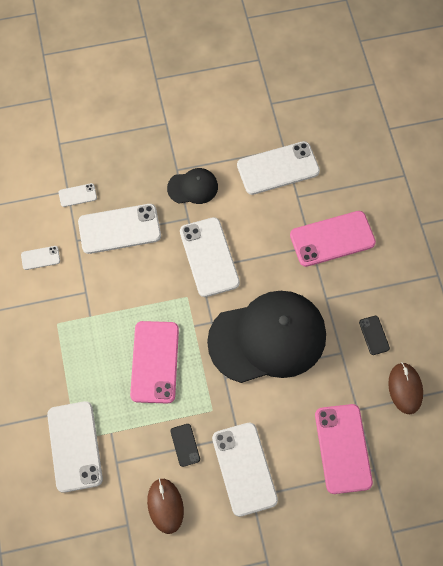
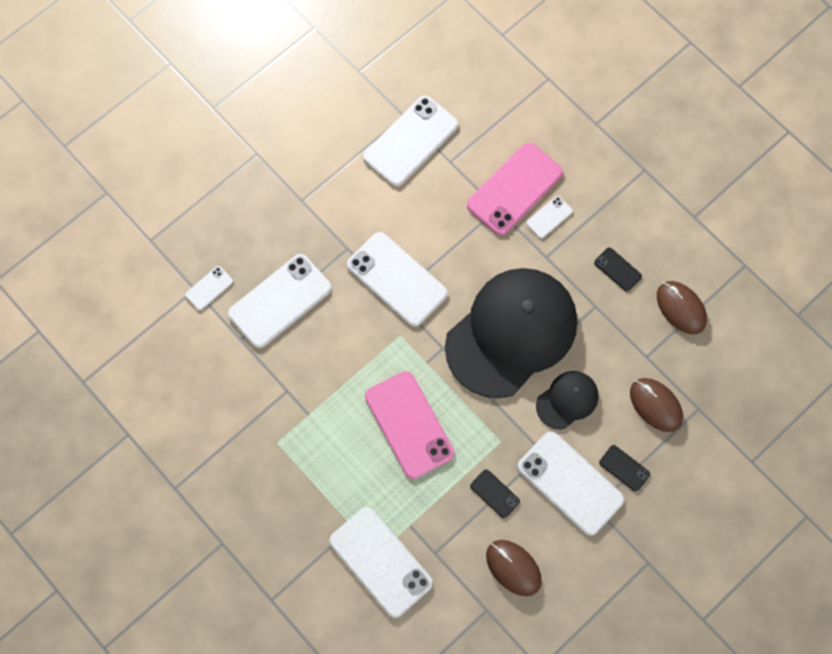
camera: 30 degrees left, 5 degrees up
(40, 258) = (212, 381): white phone -> white phone (549, 217)
(193, 187) = (331, 211): black cap -> black cap (567, 400)
(291, 481) = (624, 468): none -> black phone
(343, 448) = (655, 405): pink phone -> brown mouse

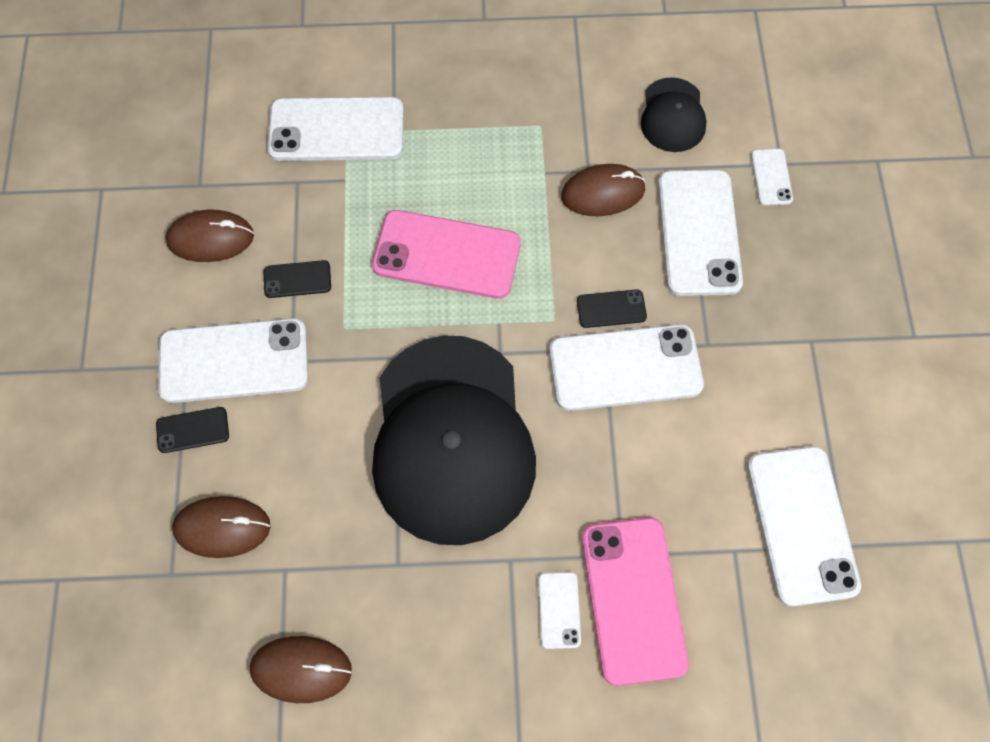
camera: 130 degrees right, 5 degrees down
(296, 371) = (603, 193): none -> brown mouse
(567, 400) = (321, 434): black cap -> black cap (673, 115)
(617, 269) = (418, 635): black phone -> black phone (611, 309)

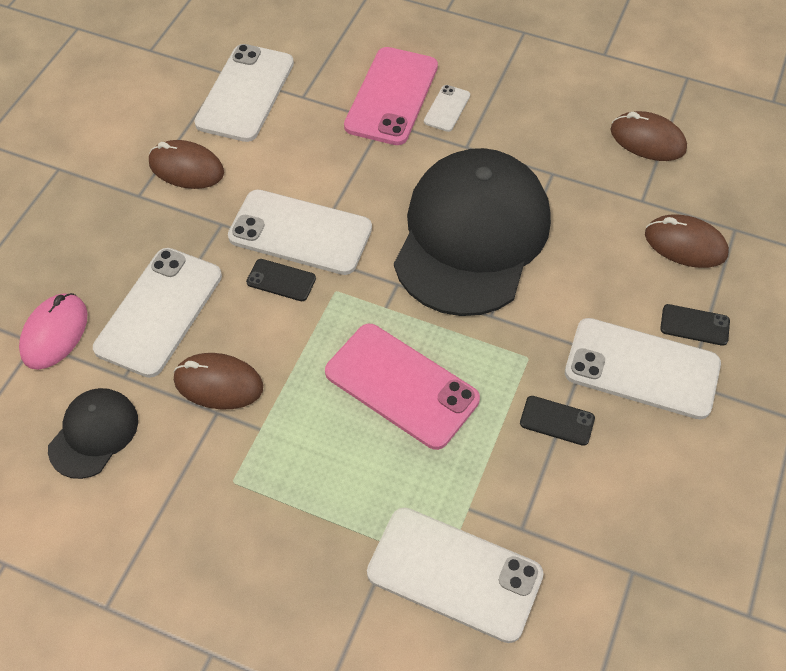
camera: 155 degrees left, 10 degrees down
(211, 238) = (634, 500): brown mouse -> brown mouse (186, 168)
(771, 177) = (55, 333): white phone -> pink mouse

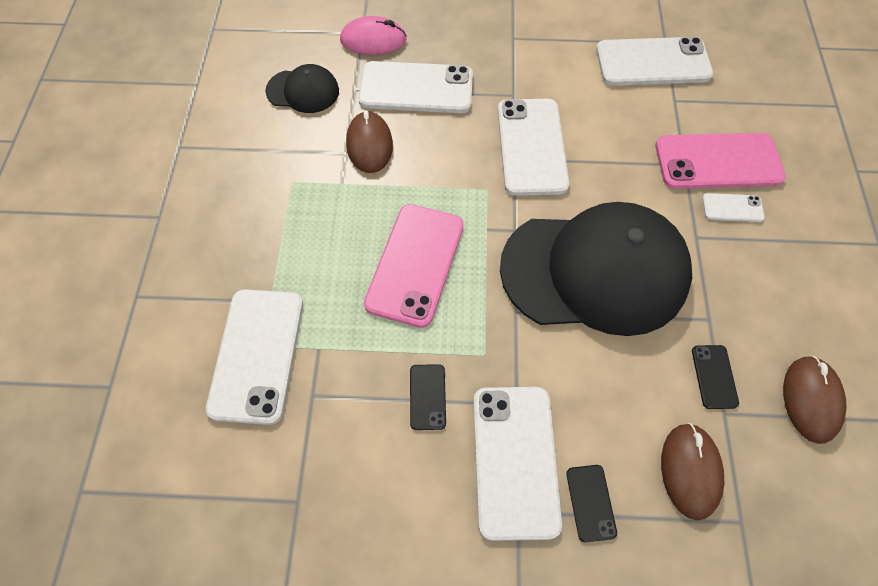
camera: 70 degrees right, 5 degrees up
(186, 168) = (554, 55): brown mouse -> none
(281, 280) = (479, 150): black phone -> black phone (714, 376)

